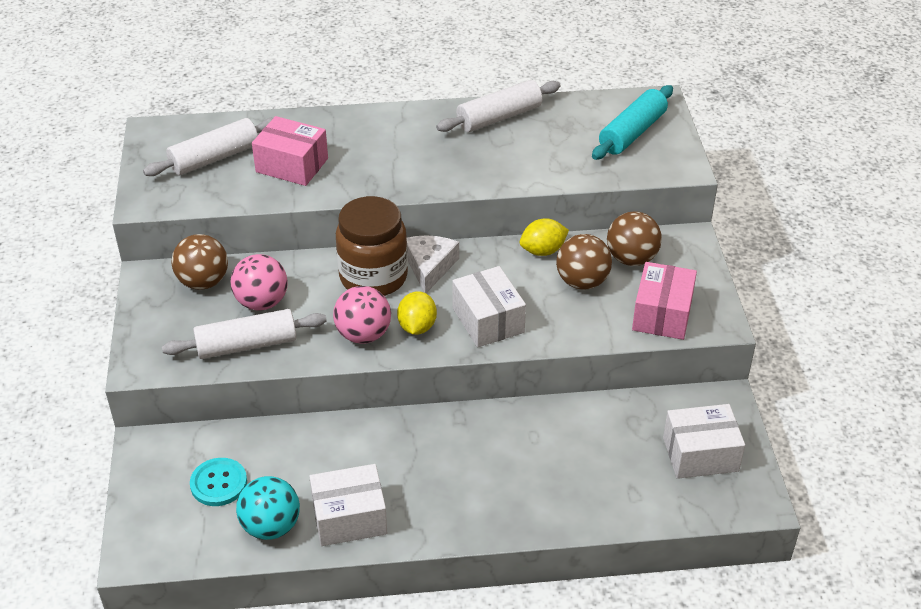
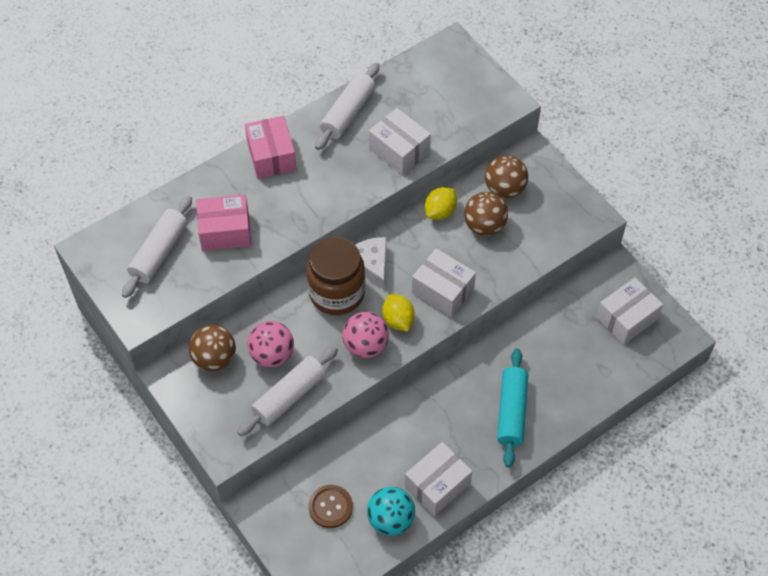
camera: 30 degrees left, 15 degrees up
(218, 483) = (330, 507): turquoise button -> brown button
(526, 165) = (399, 150): none -> white box
(632, 133) = (454, 84): turquoise rolling pin -> turquoise rolling pin (511, 412)
(662, 314) = (554, 227): pink box -> pink box (271, 156)

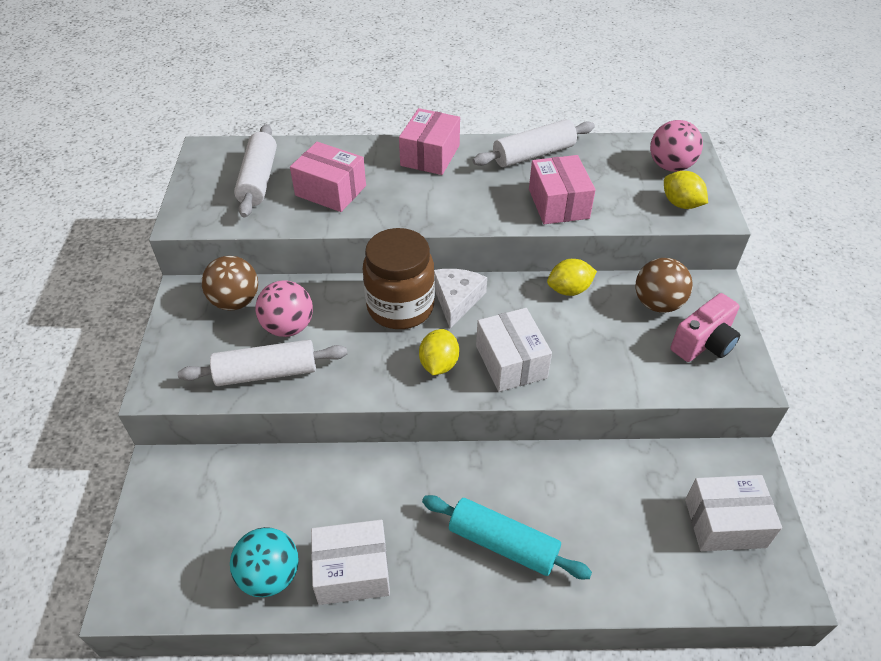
camera: 35 degrees right, 10 degrees down
(159, 252) = (258, 179): white rolling pin -> white rolling pin turned 60 degrees counterclockwise
(330, 507) = (224, 518): brown button -> none
(365, 345) = (384, 369): pink ball -> pink ball (670, 166)
(399, 150) = (558, 203): white box -> pink box
(481, 104) = (681, 204): none -> yellow lemon
(484, 226) = (607, 325): brown ball -> none
(511, 412) = (503, 544): turquoise rolling pin -> turquoise rolling pin turned 75 degrees clockwise
(552, 204) = (704, 343): none -> pink camera

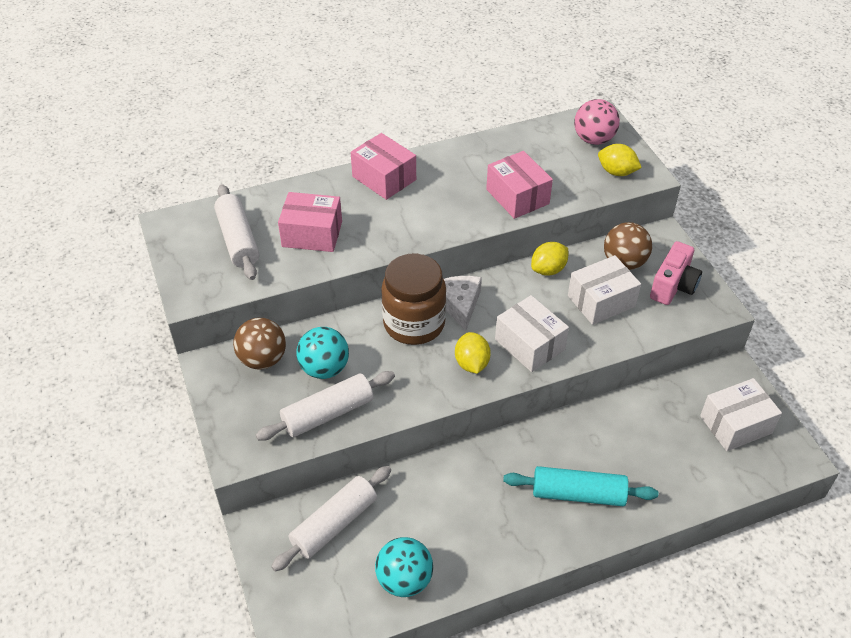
camera: 20 degrees left, 0 degrees up
(288, 327) = (324, 368): pink ball -> turquoise ball
(352, 571) = (470, 554): white box -> white box (601, 301)
(430, 155) = (384, 178): pink box -> pink box turned 45 degrees counterclockwise
(533, 154) = (474, 155): white rolling pin -> white rolling pin (334, 524)

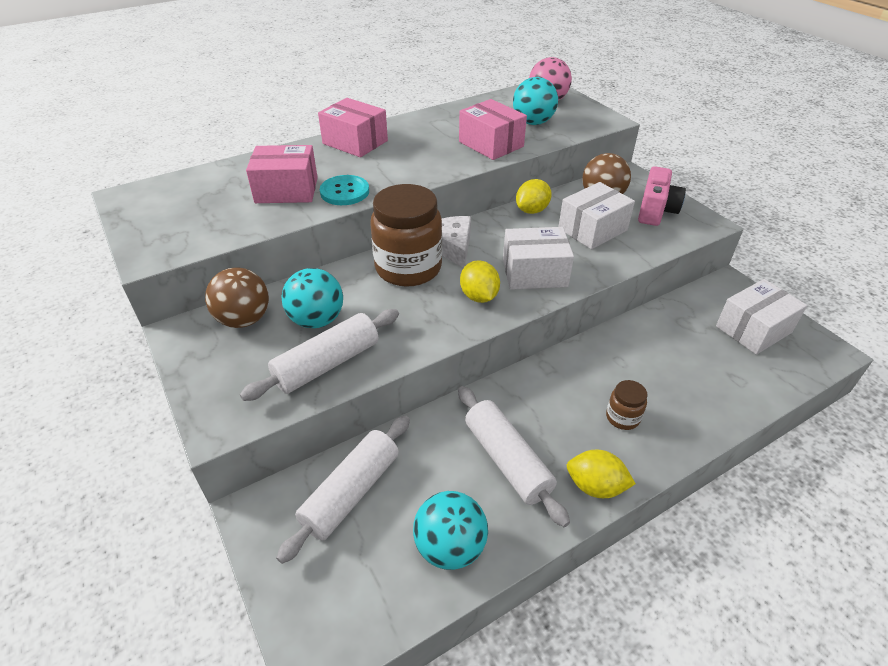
camera: 10 degrees left, 5 degrees down
(238, 240) = (205, 202): white rolling pin -> white rolling pin (507, 460)
(365, 243) = (344, 192): none -> turquoise button
(529, 344) = (534, 273): white box -> white box turned 45 degrees counterclockwise
(568, 170) = (533, 122): none -> turquoise ball
(578, 494) = (622, 417): turquoise rolling pin -> brown jar
(616, 172) = (577, 120): yellow lemon -> yellow lemon (595, 486)

